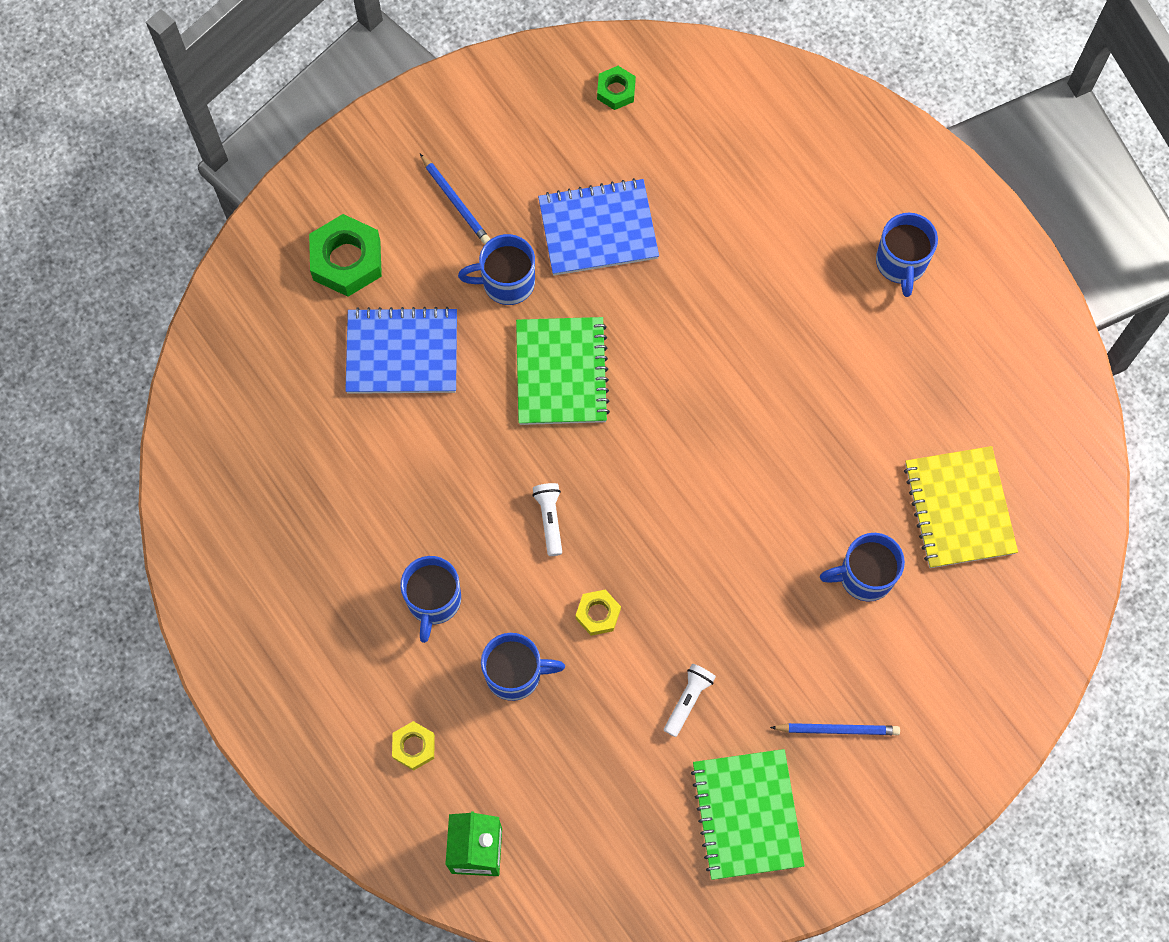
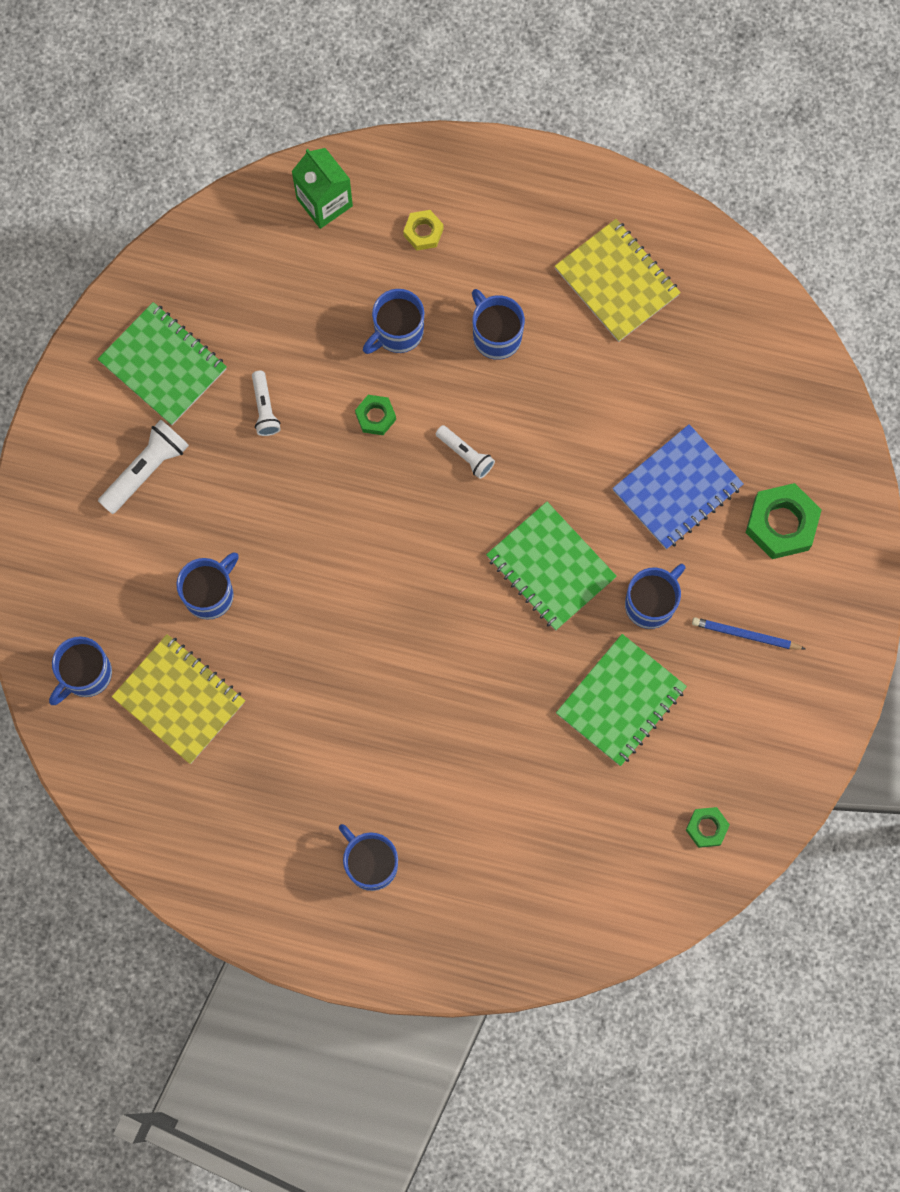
camera: 140 degrees right, 5 degrees up
(289, 562) = (617, 281): none -> yellow notebook
(598, 229) = (621, 701): blue notebook -> green notebook
(598, 614) = (375, 416): yellow nut -> green nut
(837, 729) = (146, 470): blue pencil -> white flashlight
(1025, 592) = (85, 674): none -> blue mug

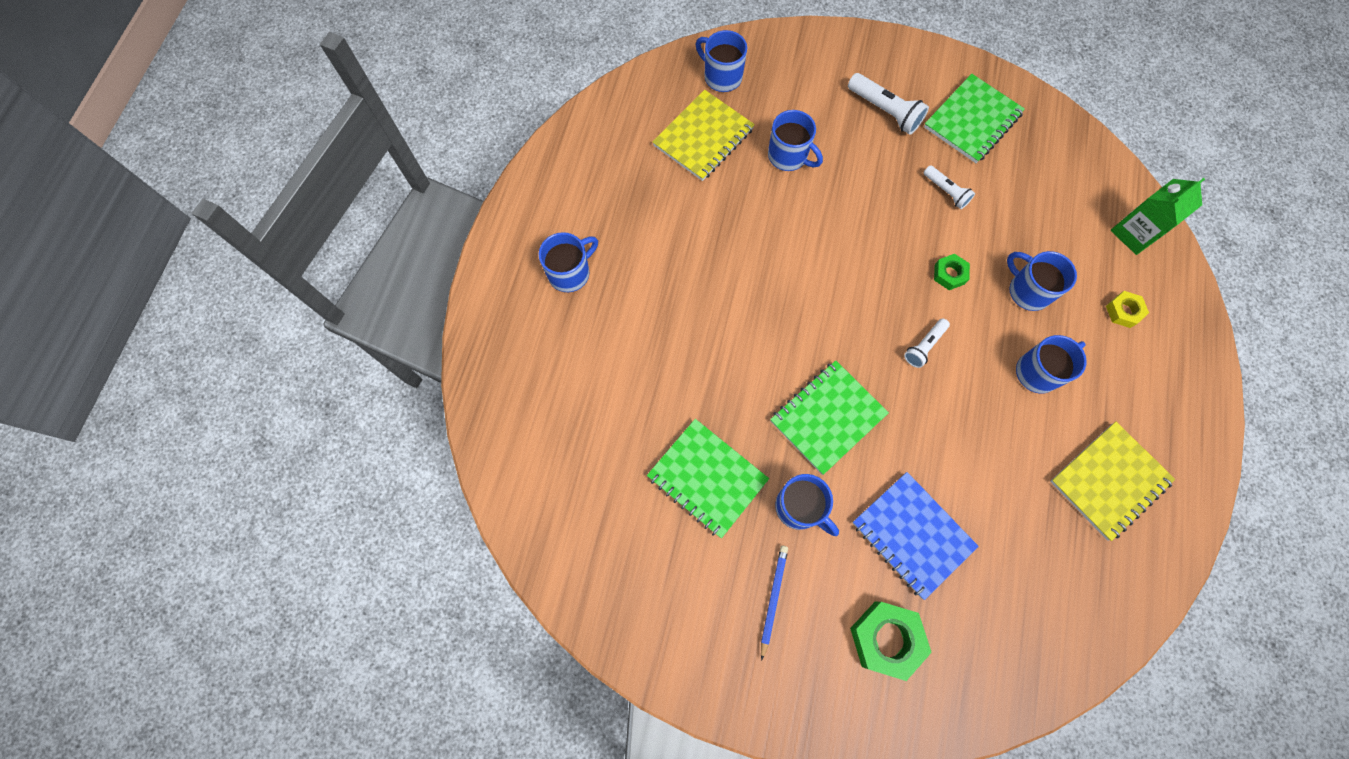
camera: 90 degrees right, 5 degrees down
(264, 408) = (946, 191): white flashlight -> white flashlight turned 120 degrees counterclockwise
(706, 828) = (589, 556): green nut -> none

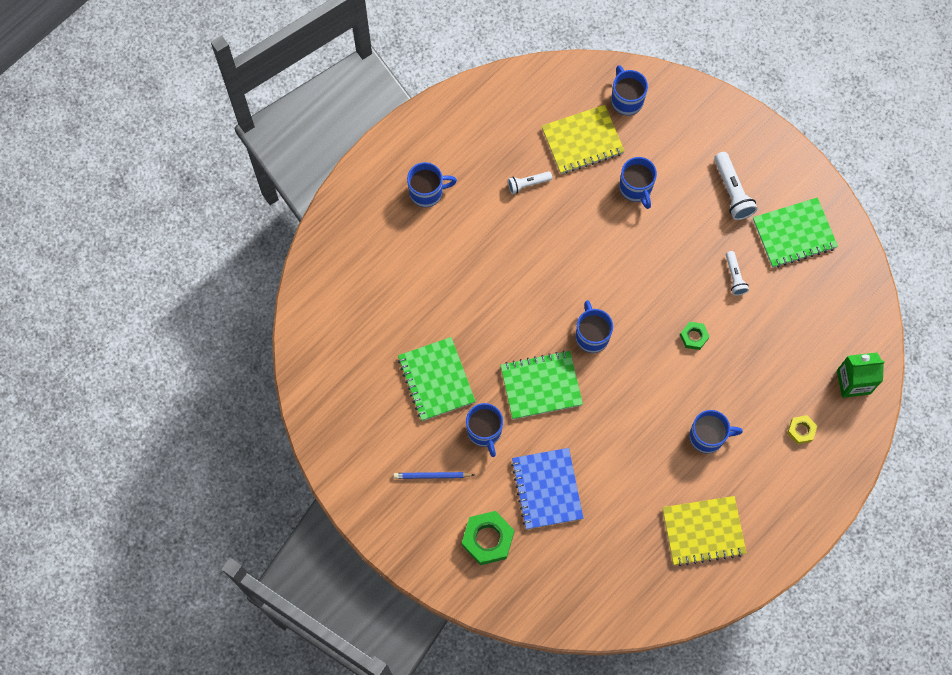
camera: 30 degrees right, 0 degrees up
(773, 599) = (432, 476): blue pencil -> blue pencil turned 135 degrees counterclockwise
(924, 346) = (640, 376): white flashlight -> white flashlight (528, 184)
(1027, 291) = (742, 379): blue mug -> blue mug (592, 335)

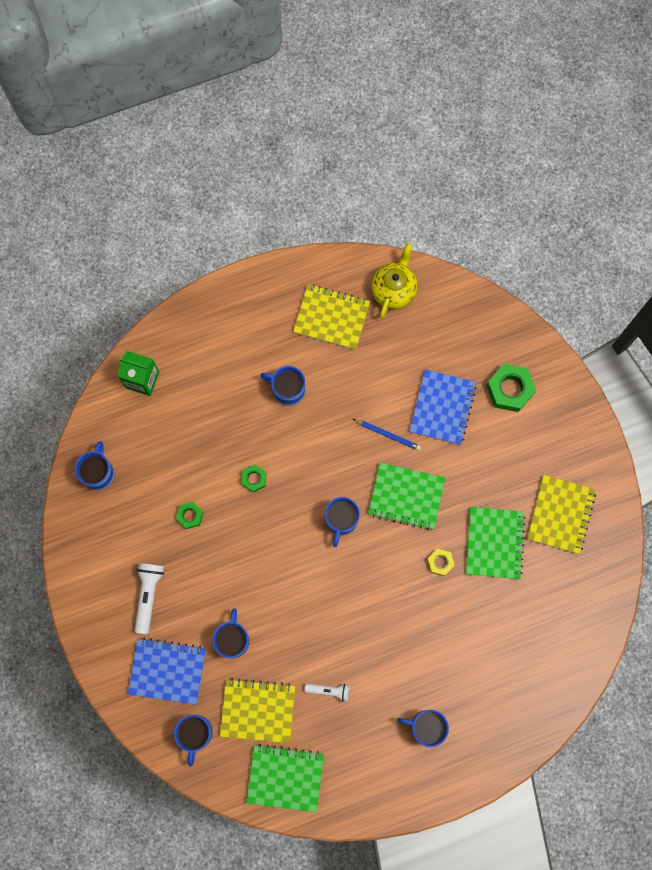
camera: 155 degrees left, 5 degrees up
(383, 436) = (560, 515): none -> yellow notebook
(432, 476) = (533, 462): blue pencil -> blue pencil (387, 435)
(484, 431) = (472, 479): blue mug -> blue mug (98, 473)
(655, 591) = (393, 290): none -> yellow teapot
(679, 138) = (167, 671): none -> blue notebook
(734, 276) = (190, 516): white flashlight -> green nut
(794, 234) = (116, 530): green notebook -> green notebook (285, 777)
(801, 430) = (208, 360): yellow nut -> yellow nut (440, 562)

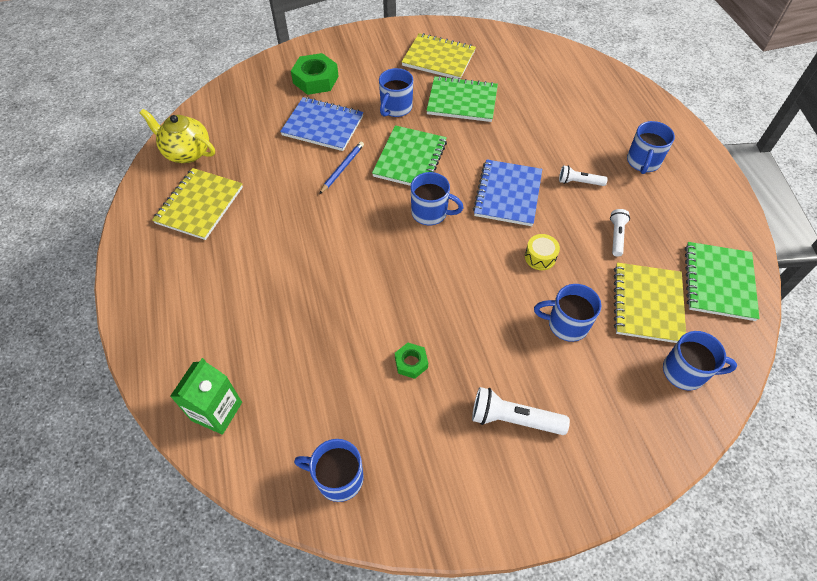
camera: 85 degrees left, 20 degrees down
(167, 671) = (611, 400): blue notebook -> blue notebook (507, 194)
(254, 479) = (373, 290): green nut -> none
(287, 390) = (272, 251): blue mug -> blue mug (395, 108)
(299, 620) = (540, 257): none -> yellow drum
(392, 660) = (579, 182): none -> white flashlight
(440, 562) = (479, 139): yellow nut -> none

